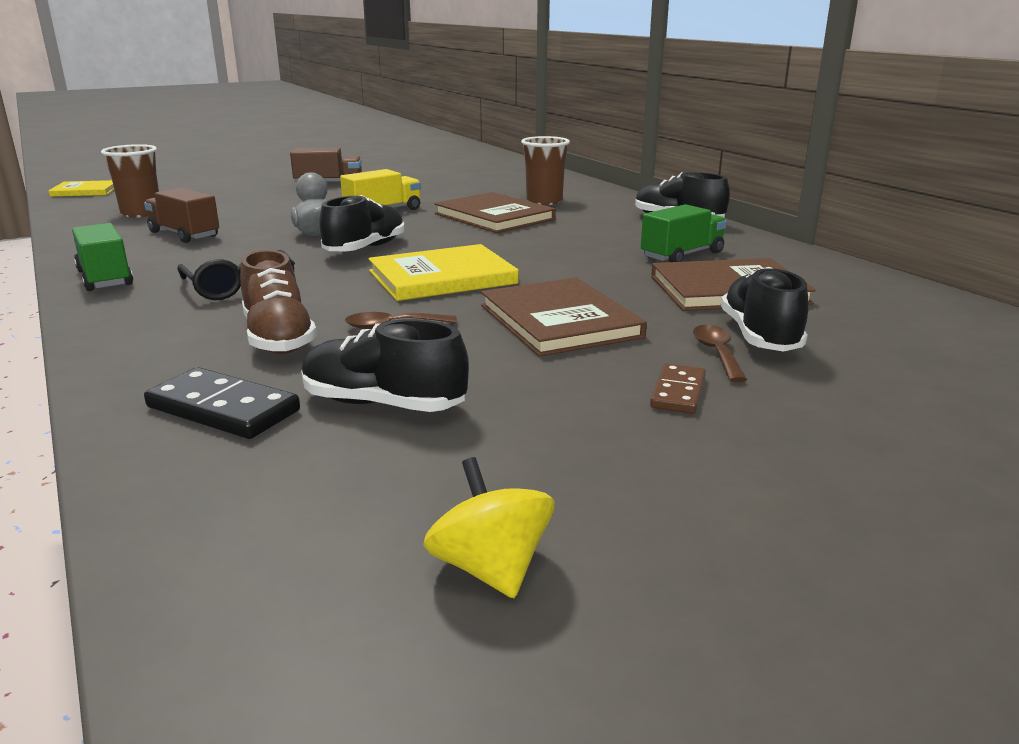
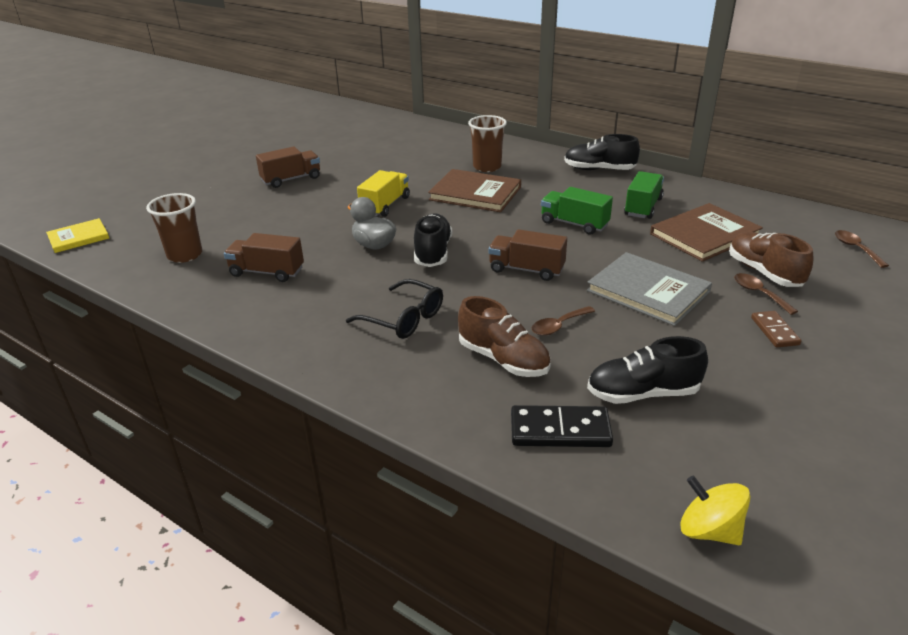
camera: 25 degrees left, 10 degrees up
(105, 278) = (284, 339): green truck -> green truck (574, 224)
(442, 277) = (526, 269): yellow book -> brown truck
(490, 568) = (831, 480): yellow spinning top -> yellow spinning top (709, 530)
(559, 321) = (648, 291): brown book -> grey book
(760, 336) = (764, 272): black shoe -> brown shoe
(958, 342) = (855, 248): none -> brown spoon

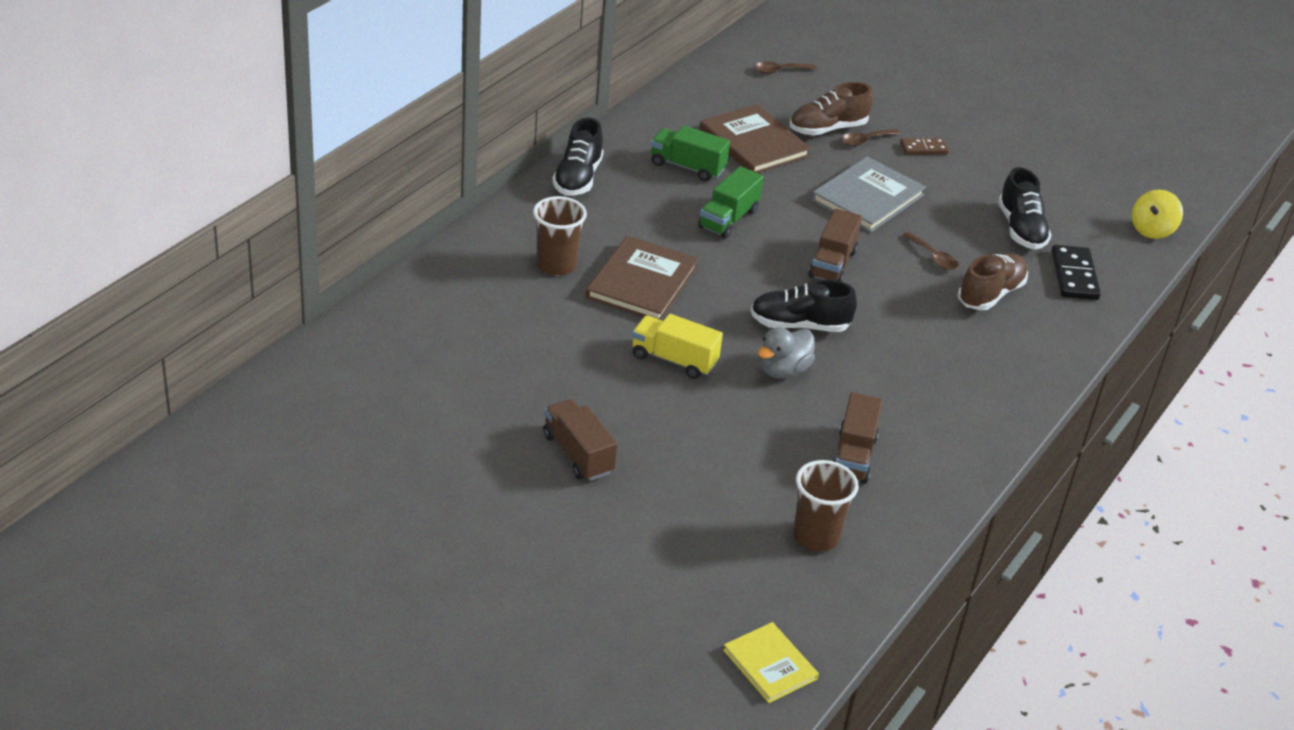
camera: 95 degrees left, 5 degrees up
(404, 319) = (935, 350): black glasses -> none

